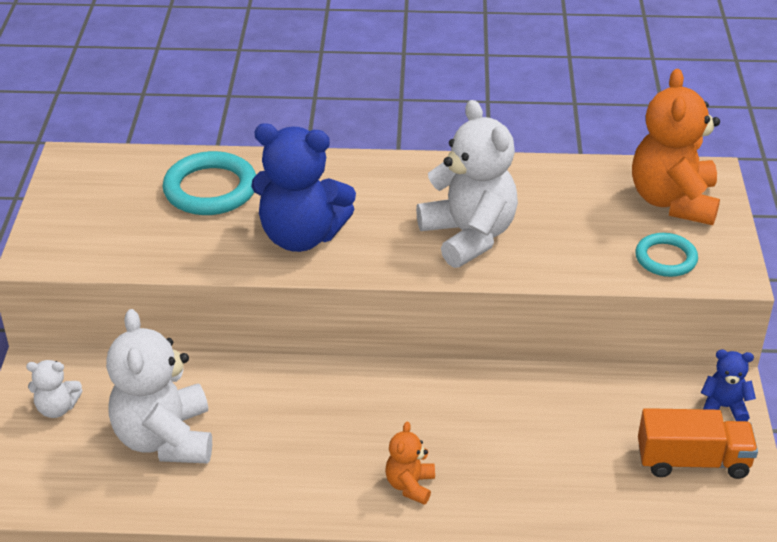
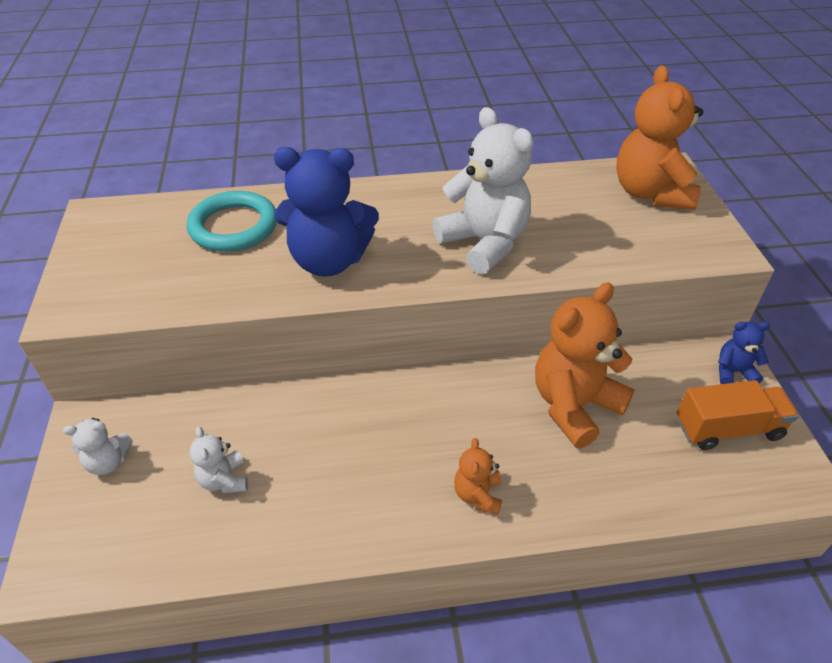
camera: 10 degrees left, 5 degrees up
(165, 439) = (224, 480): white teddy bear -> white teddy bear, size x0.48
(535, 418) = (574, 405): none -> orange teddy bear
(665, 258) = (665, 243): turquoise ring -> none

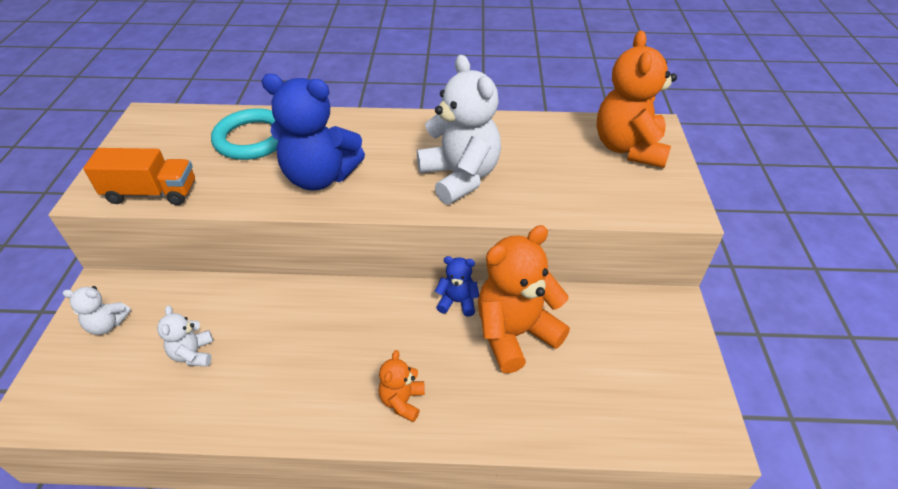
camera: 10 degrees right, 0 degrees up
(728, 429) = (653, 376): orange truck -> orange truck (151, 193)
(733, 372) = (675, 323): blue teddy bear -> blue teddy bear (457, 302)

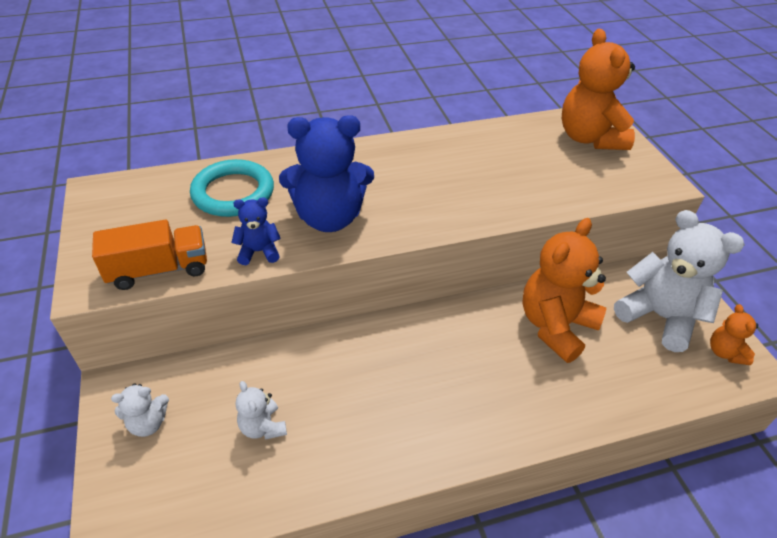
camera: 20 degrees left, 0 degrees up
(402, 401) = (492, 413): orange teddy bear -> orange teddy bear (725, 352)
(457, 302) = (490, 310): blue teddy bear -> blue teddy bear (259, 251)
(460, 177) = (462, 191): white teddy bear -> white teddy bear (659, 317)

